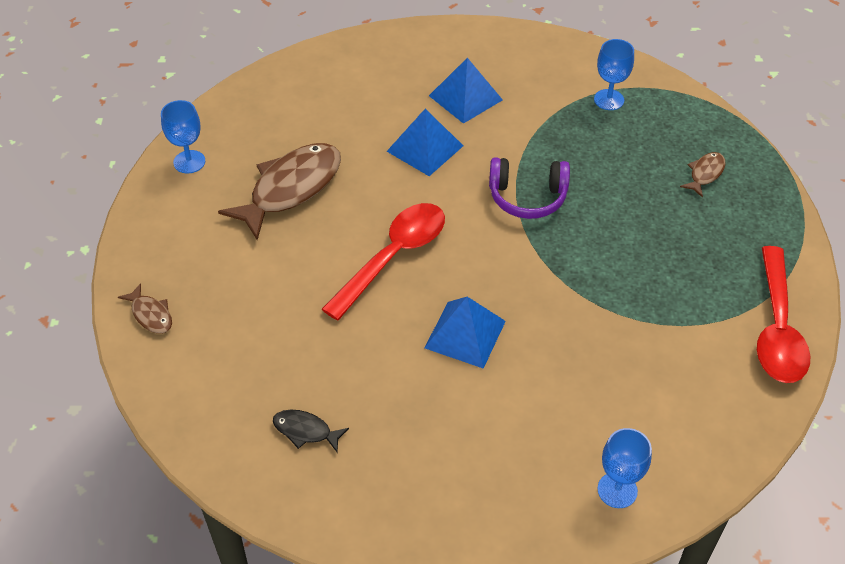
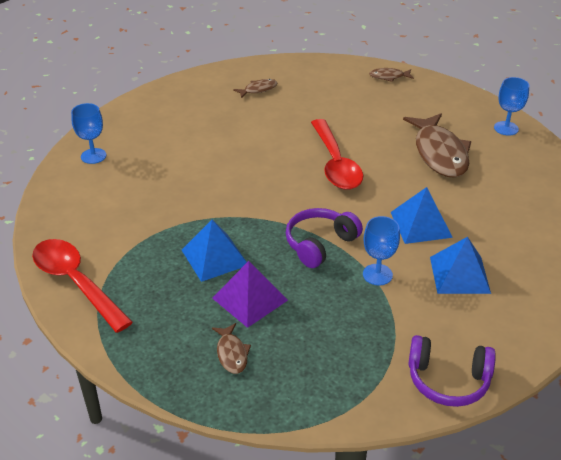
camera: 130 degrees right, 10 degrees down
(305, 431) = (258, 89): black fish -> brown fish
(465, 334) = (247, 160): blue pyramid -> blue pyramid (214, 257)
(583, 58) = (448, 380): none -> purple headphones
(609, 100) = (375, 358): blue goblet -> blue goblet (377, 274)
(643, 200) = (249, 299): none -> purple pyramid

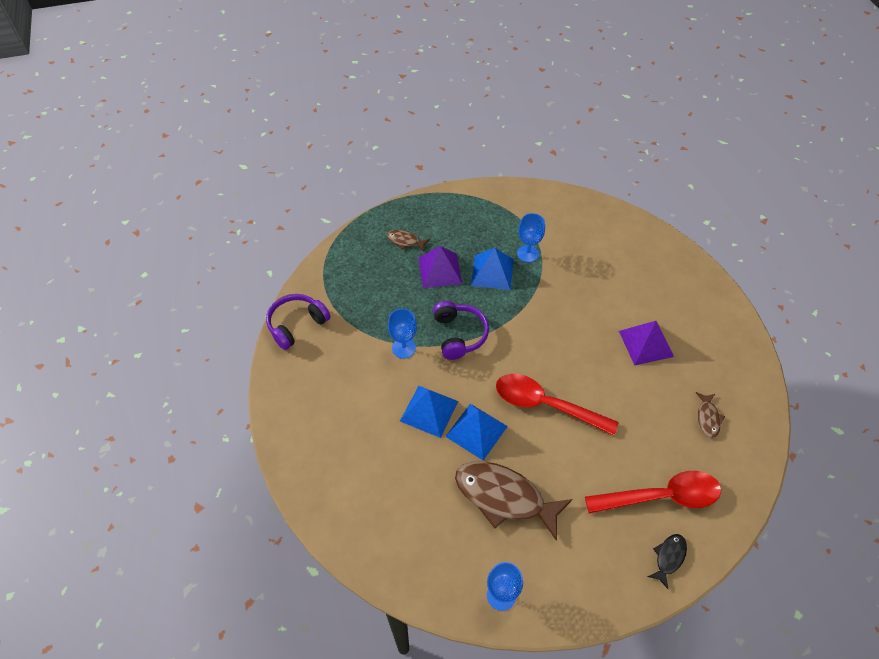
camera: 125 degrees right, 15 degrees up
(76, 282) = (521, 200): red spoon -> red spoon (661, 496)
(93, 156) = (662, 257): blue goblet -> blue goblet (527, 253)
(213, 135) = (646, 343): none -> purple pyramid
(389, 77) = (668, 558): brown fish -> black fish
(459, 274) = (363, 395): blue pyramid -> blue pyramid (476, 431)

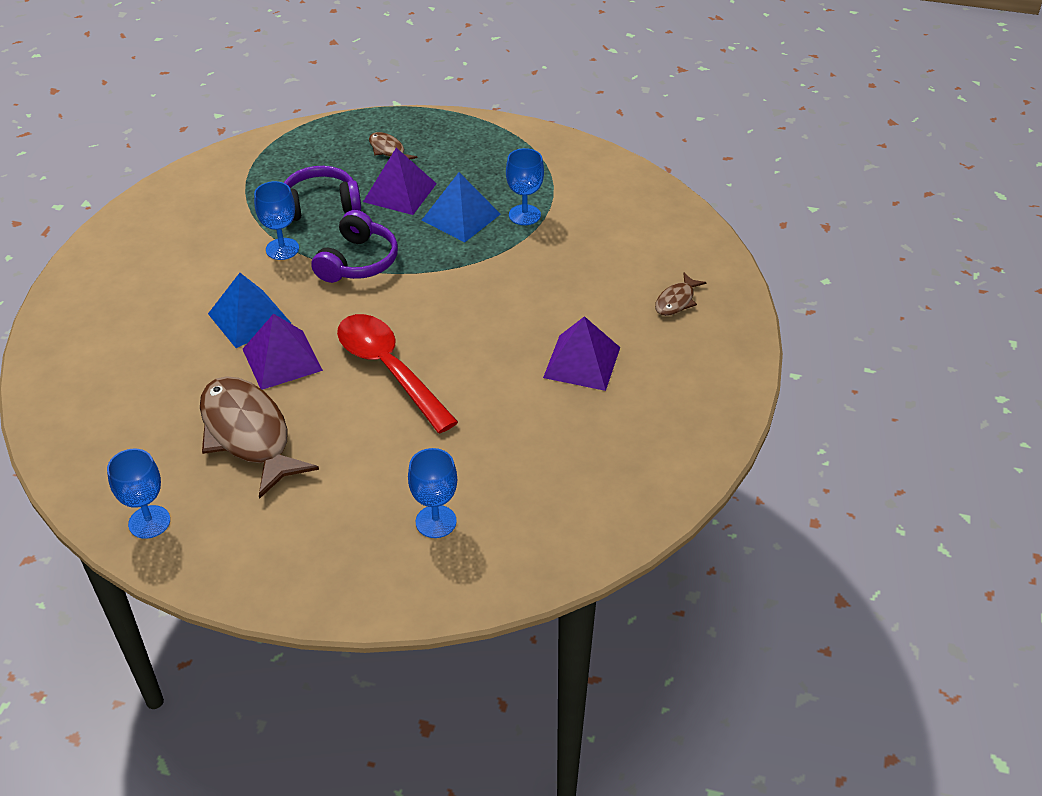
camera: 30 degrees right, 10 degrees down
(296, 325) = (190, 183): purple headphones -> purple headphones (320, 205)
(476, 431) = (282, 359): blue pyramid -> purple pyramid
(661, 496) = (436, 521): red spoon -> blue goblet
(668, 558) = (379, 585): black fish -> none
(707, 418) = (583, 471): brown fish -> brown fish (676, 301)

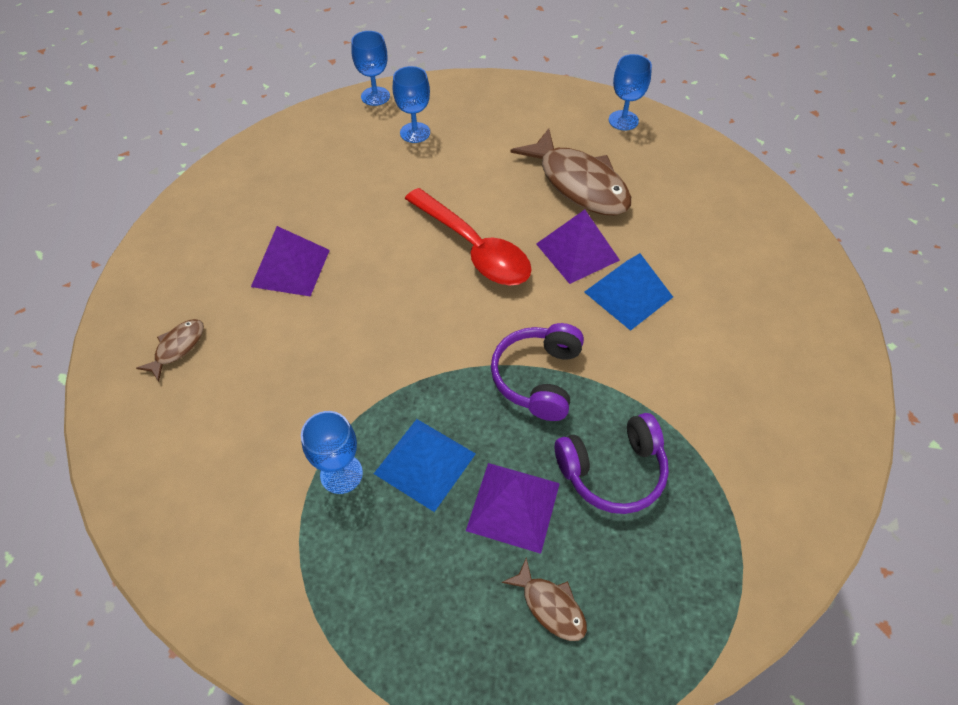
camera: 175 degrees right, 10 degrees up
(282, 249) = (632, 390): blue goblet -> blue goblet (375, 96)

